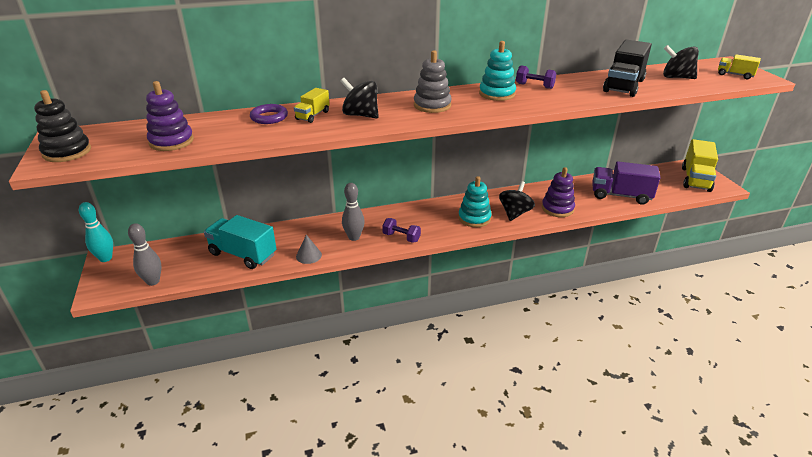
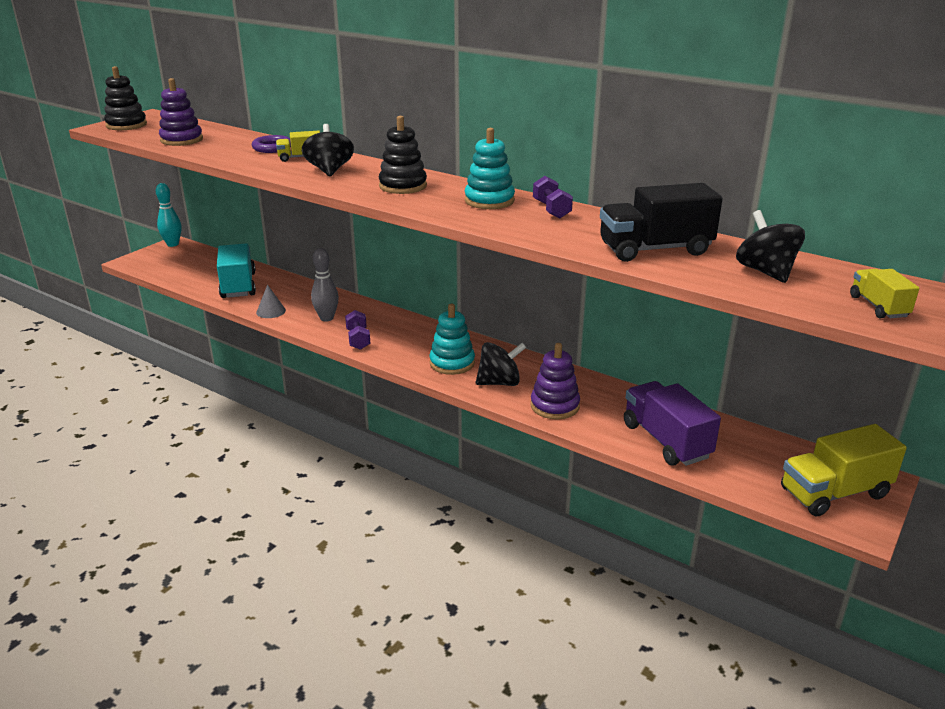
camera: 50 degrees right, 5 degrees down
(153, 281) = (163, 272): grey bowling pin -> none
(432, 105) = (403, 186): grey stacking toy -> black stacking toy

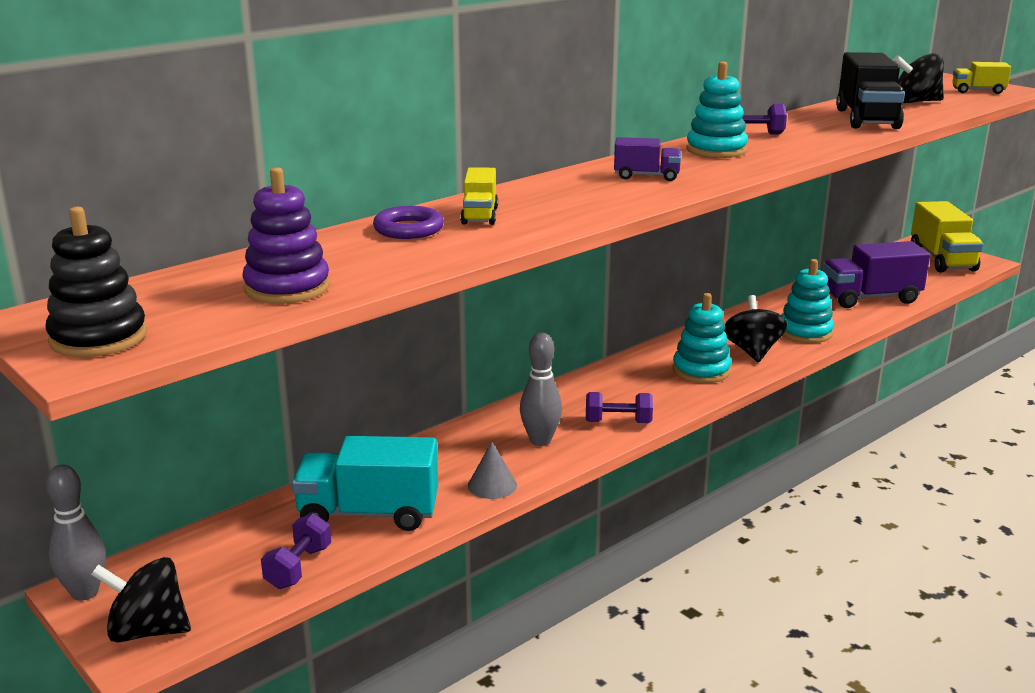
camera: 75 degrees left, 5 degrees down
(172, 244) = (85, 592): turquoise bowling pin -> grey bowling pin
(189, 279) = (298, 567): none -> purple dumbbell
(329, 170) = (557, 203): black spinning top -> black spinning top (147, 630)
(403, 186) = (646, 176): black stacking toy -> purple truck
(554, 406) = (805, 332): purple stacking toy -> turquoise stacking toy

